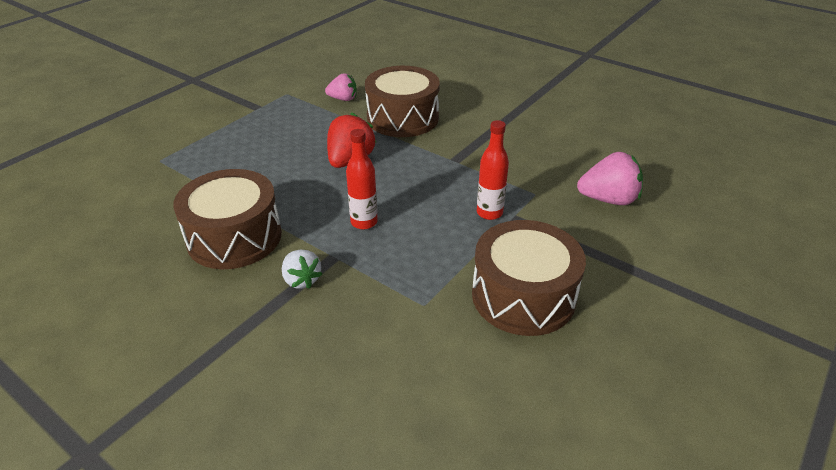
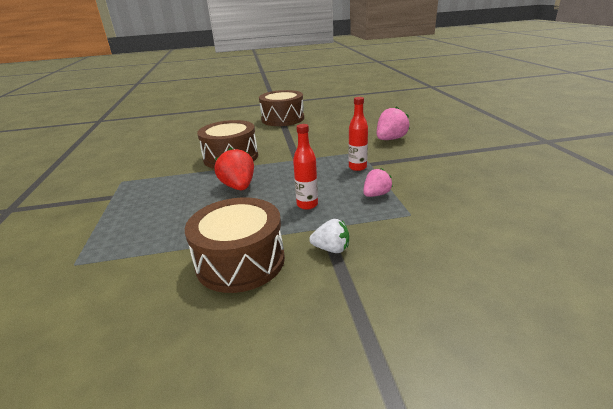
camera: 45 degrees left, 10 degrees down
(343, 99) = (172, 166): pink strawberry -> pink strawberry (376, 194)
(523, 296) = (437, 184): brown drum -> brown drum (283, 119)

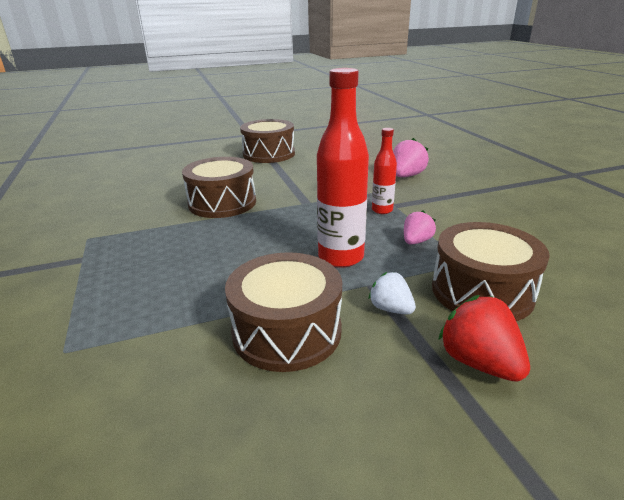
camera: 10 degrees left, 0 degrees up
(238, 187) = (247, 239): red strawberry -> red strawberry (479, 362)
(307, 205) = (341, 257): red bottle -> red bottle, size x1.78
(331, 249) = (391, 309): white strawberry -> white strawberry turned 135 degrees counterclockwise
(416, 239) = (482, 291): none -> brown drum

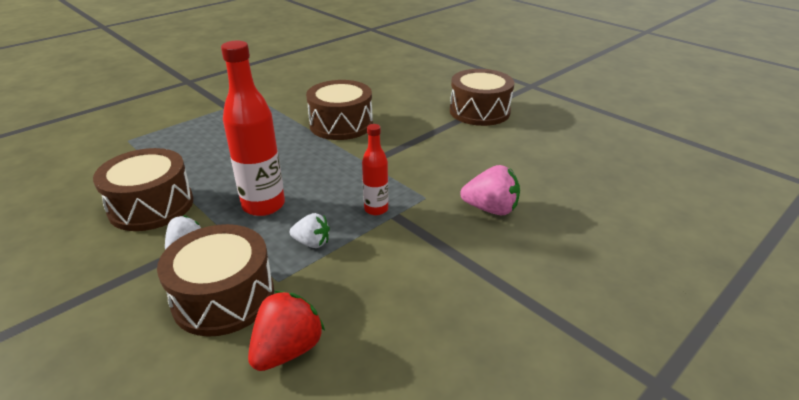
camera: 65 degrees right, 5 degrees up
(416, 241) = (312, 243): pink strawberry -> white strawberry
(479, 362) = (116, 303): red strawberry -> red strawberry (288, 350)

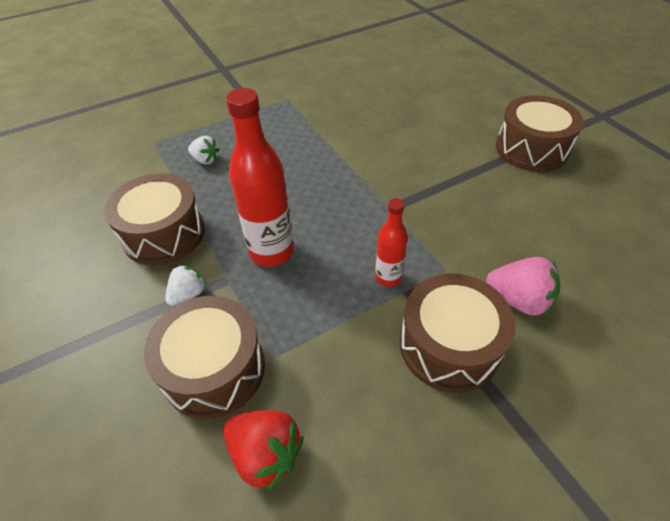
camera: 15 degrees right, 15 degrees up
(288, 350) = (265, 454): red strawberry -> red strawberry turned 75 degrees clockwise
(312, 243) = (312, 313): white strawberry -> white strawberry (205, 160)
(341, 124) = (370, 148): brown drum -> brown drum (449, 345)

